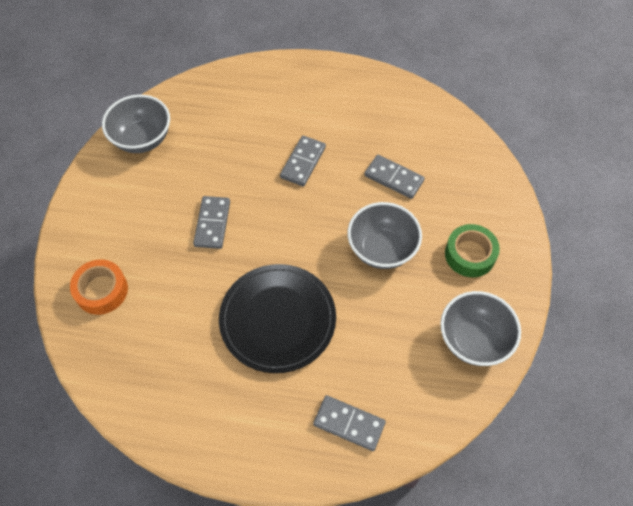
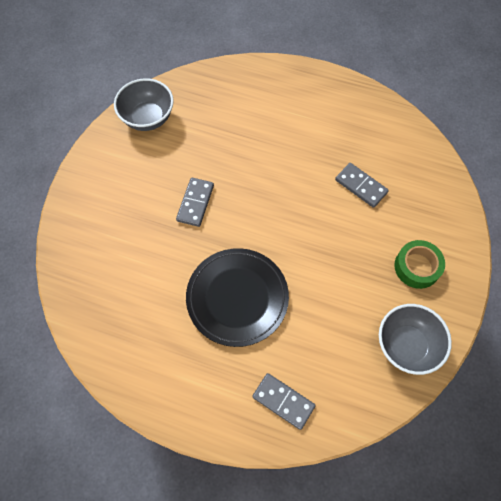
camera: 10 degrees right, 5 degrees up
(101, 290) = (92, 247): orange tape -> none
(303, 162) = (283, 159): grey domino -> none
(382, 249) = (339, 249): grey bowl -> none

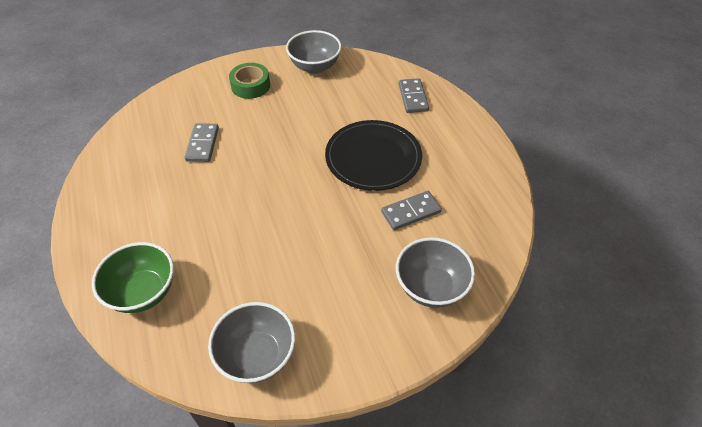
camera: 130 degrees left, 15 degrees down
(94, 238) = (431, 287): none -> grey bowl
(195, 203) = (320, 238): grey domino -> grey domino (411, 212)
(245, 88) = (143, 292): none -> green bowl

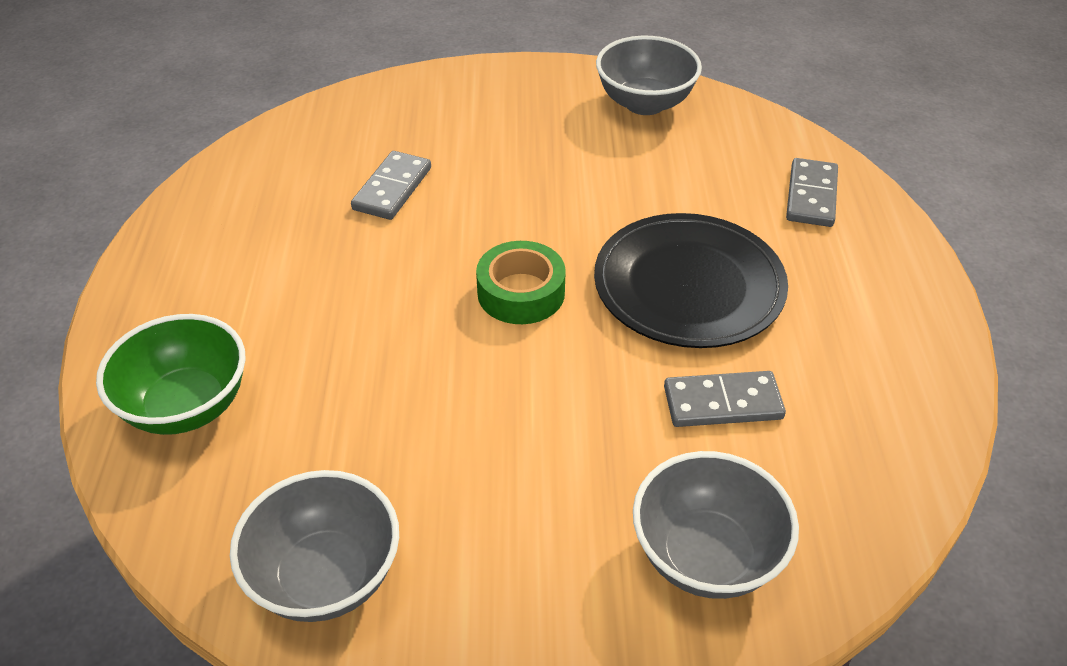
camera: 20 degrees right, 5 degrees down
(250, 86) = (516, 111): green tape -> green tape (521, 292)

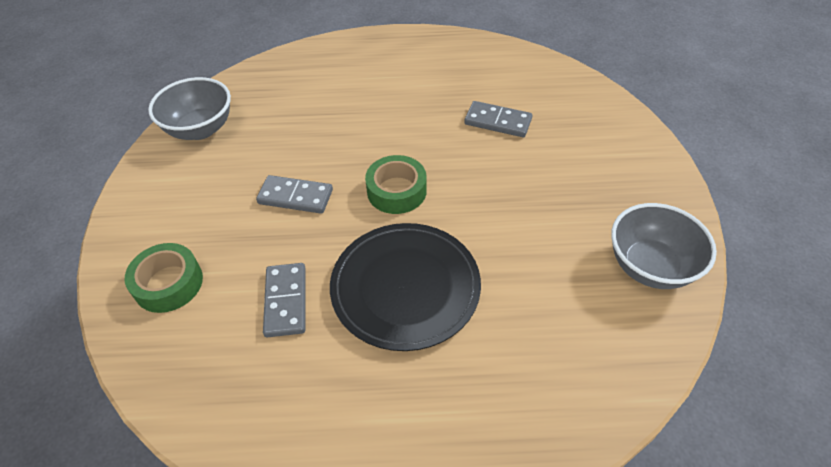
camera: 90 degrees right, 5 degrees up
(187, 406) = (313, 69): green bowl -> none
(706, 556) = (168, 283): grey bowl -> green tape
(811, 196) = (533, 395): grey domino -> grey domino (295, 197)

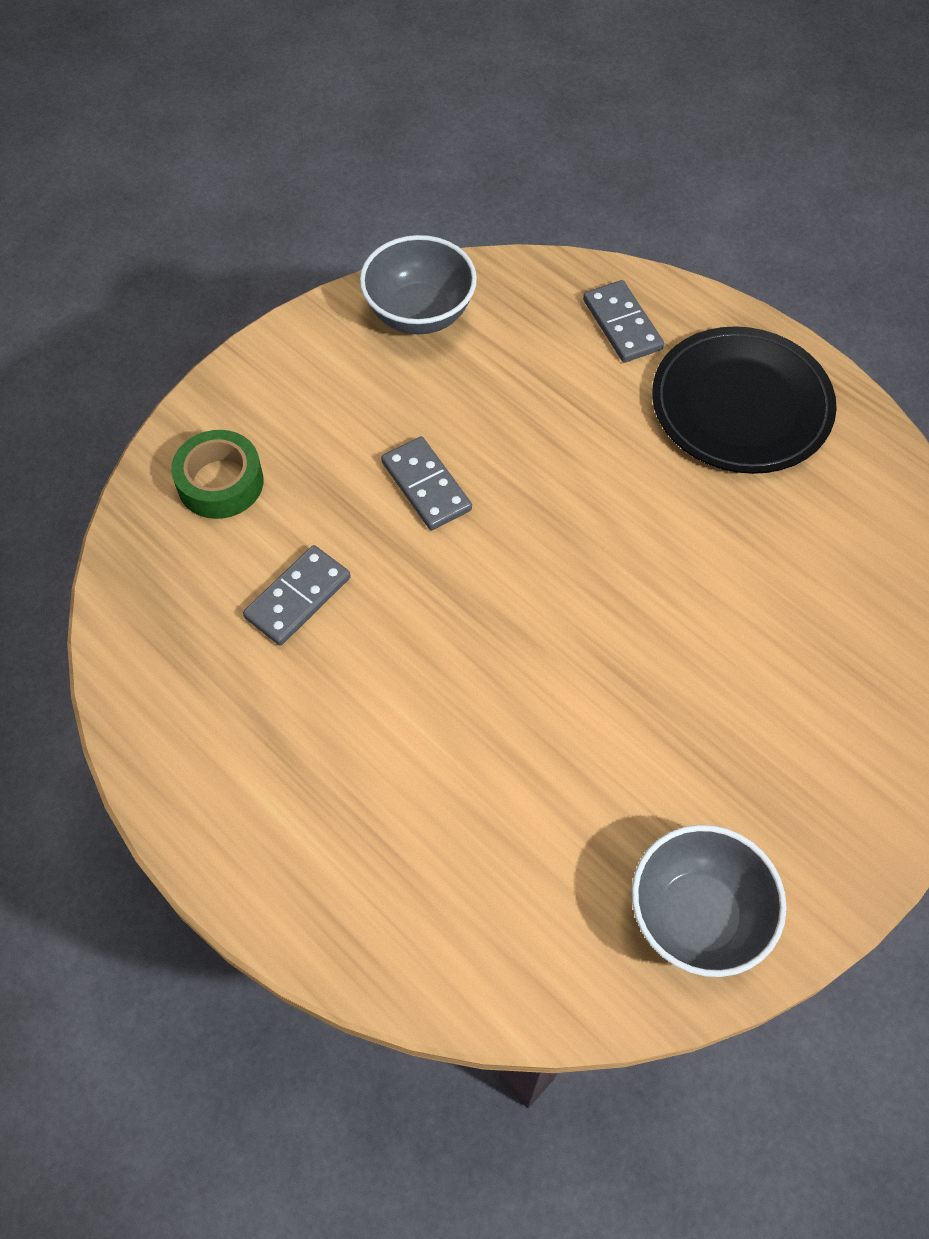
camera: 45 degrees right, 10 degrees up
(396, 191) = (535, 572): green tape -> none
(405, 287) = (418, 689): black plate -> black plate (741, 405)
(498, 121) = (760, 584): grey domino -> grey domino (622, 324)

